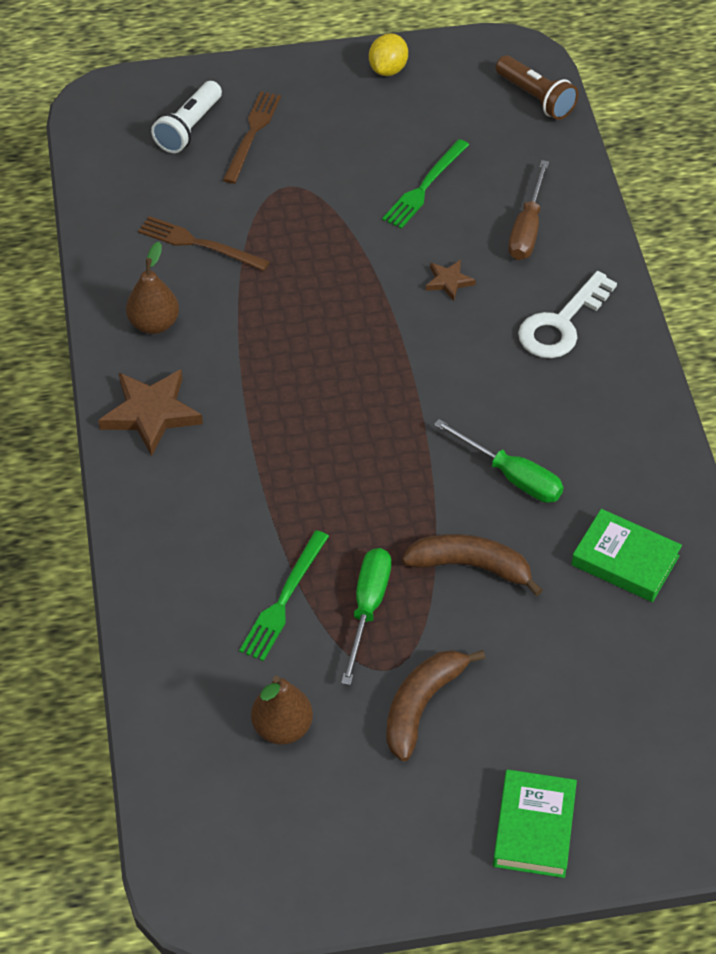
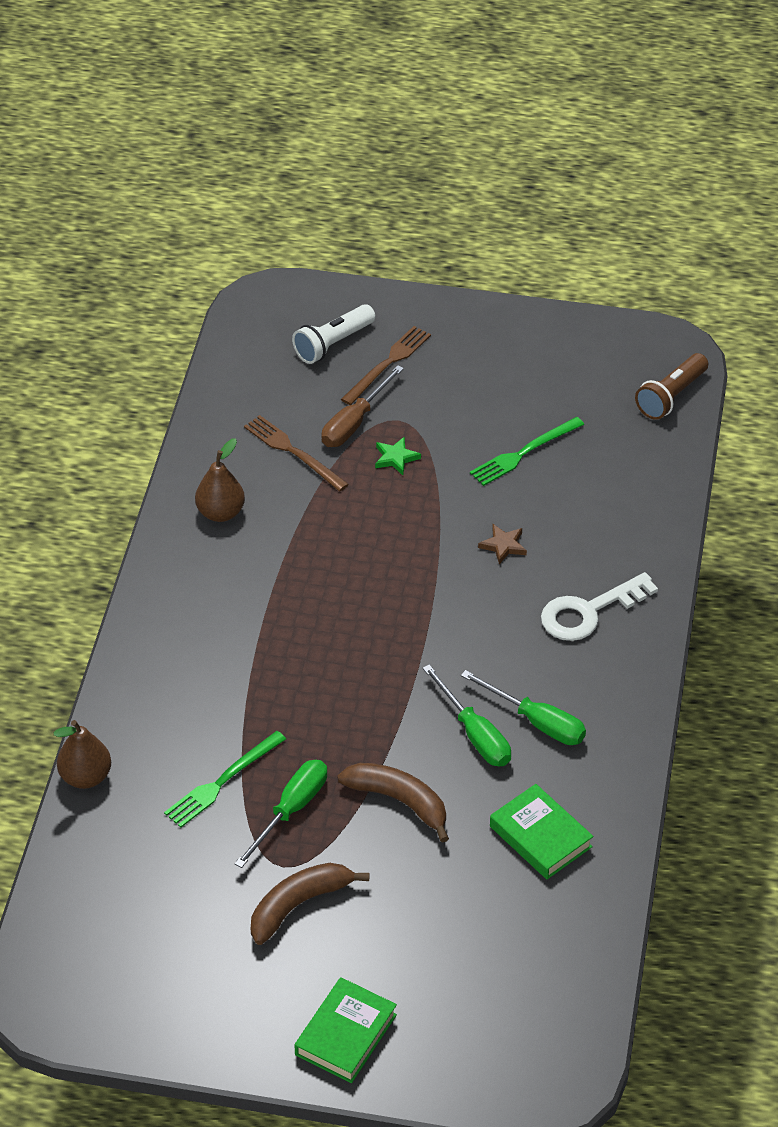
camera: 20 degrees right, 5 degrees down
(151, 414) = (182, 590): brown star -> none
(282, 728) = (171, 887): brown pear -> brown pear (85, 777)
(303, 223) = (396, 458): none -> green star
(388, 69) = (543, 334): yellow lemon -> none
(527, 228) = (601, 516): brown screwdriver -> brown screwdriver (354, 422)
(536, 98) = (671, 397): brown flashlight -> brown flashlight turned 60 degrees clockwise
(565, 446) = (536, 722): none -> green screwdriver

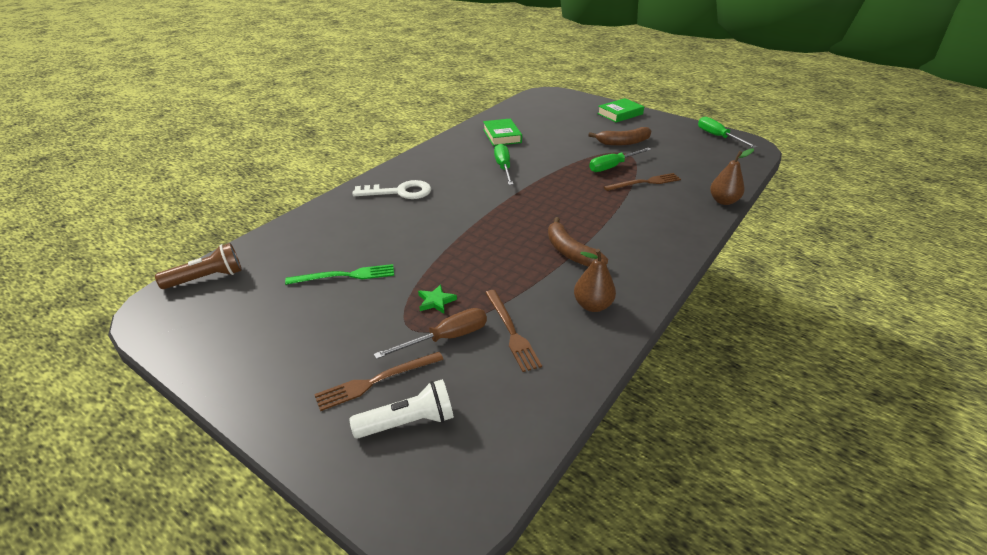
camera: 155 degrees left, 10 degrees down
(222, 781) = (645, 182): green fork -> brown fork
(399, 801) = (557, 157): brown banana -> brown banana (570, 252)
(503, 545) = (414, 231): brown star -> none
(536, 722) = (469, 164): green screwdriver -> green screwdriver (718, 137)

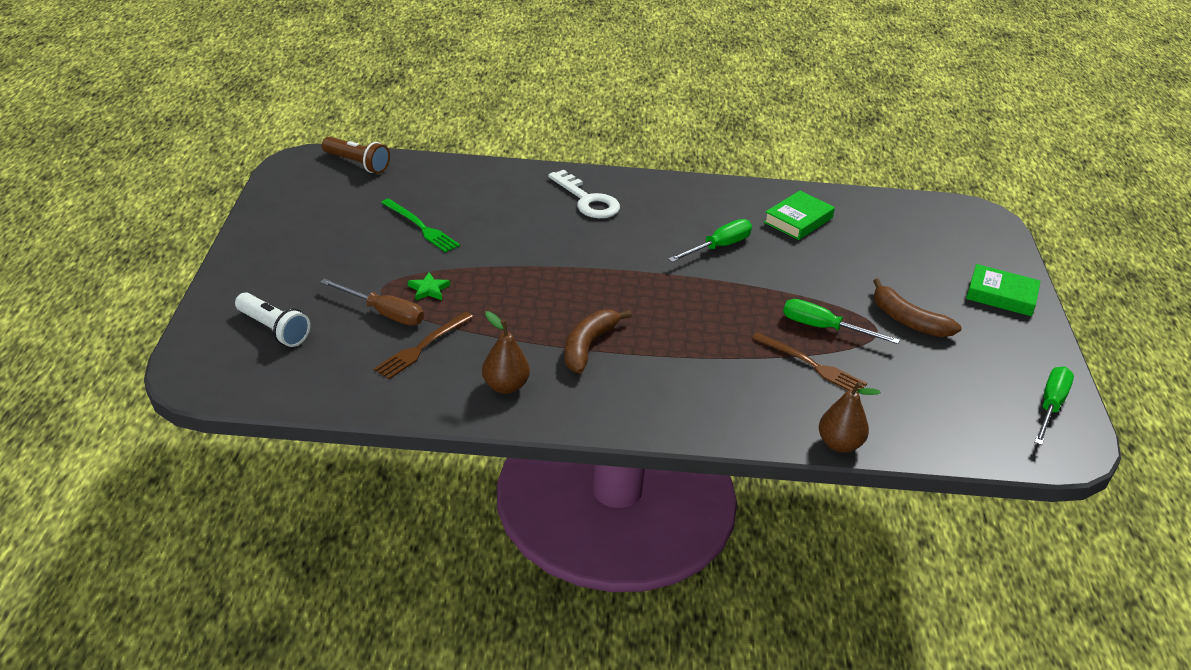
camera: 55 degrees right, 0 degrees up
(376, 381) = (305, 297): brown fork -> none

